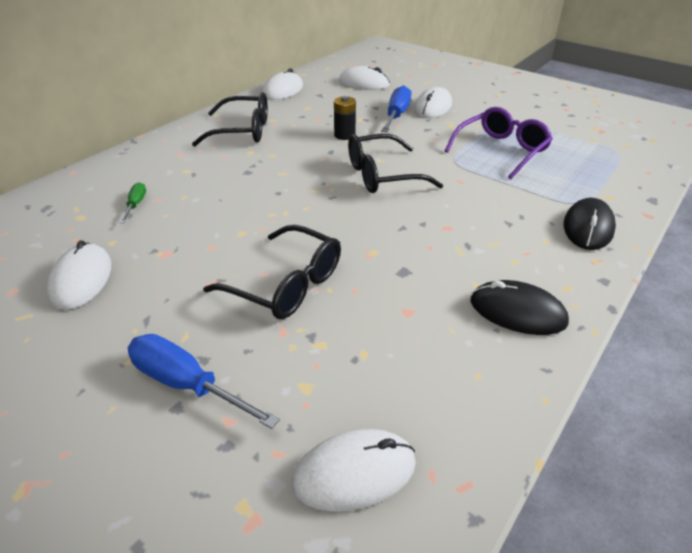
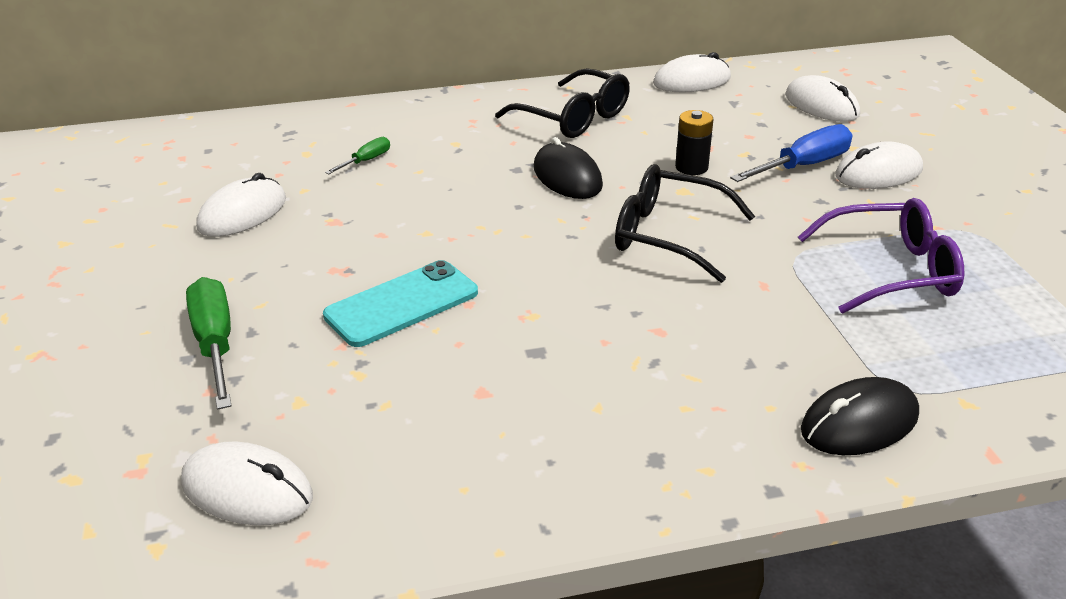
camera: 40 degrees right, 5 degrees down
(187, 384) = (215, 344): blue screwdriver -> green screwdriver
(287, 284) = (402, 304): black glasses -> turquoise phone
(517, 311) = (602, 458): black mouse -> black mouse (567, 176)

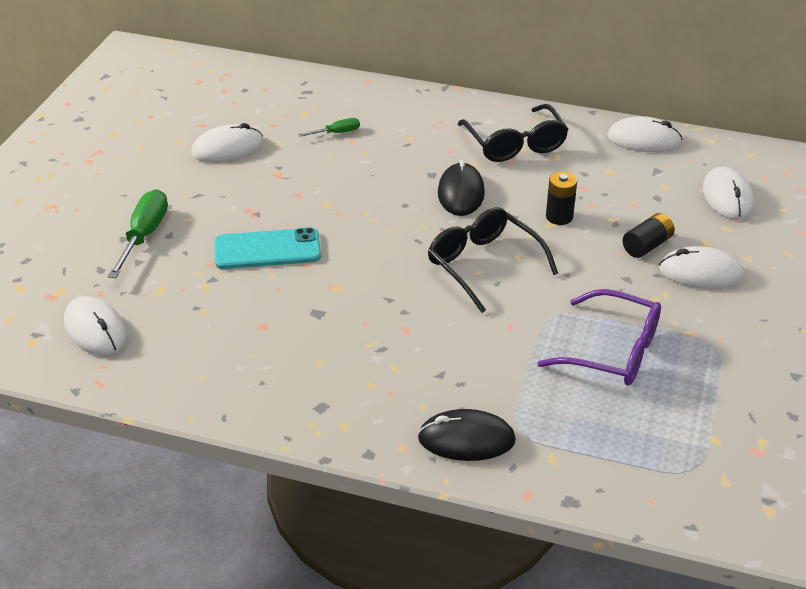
camera: 30 degrees right, 5 degrees up
(803, 166) = (647, 245): blue screwdriver -> black battery

